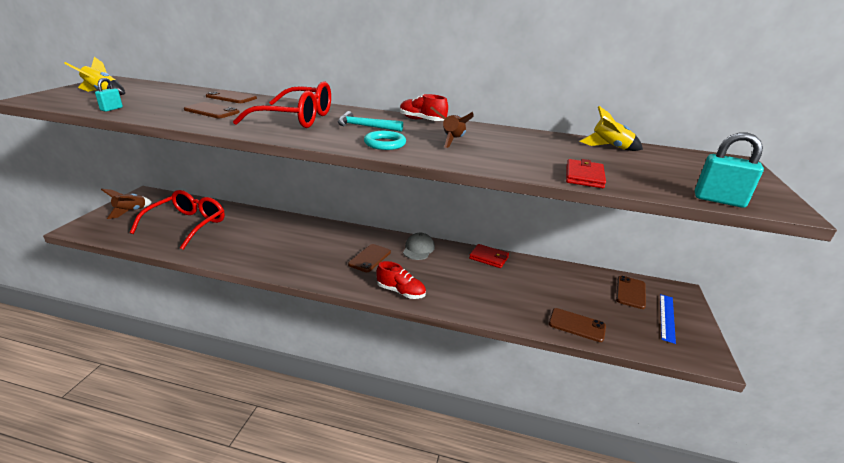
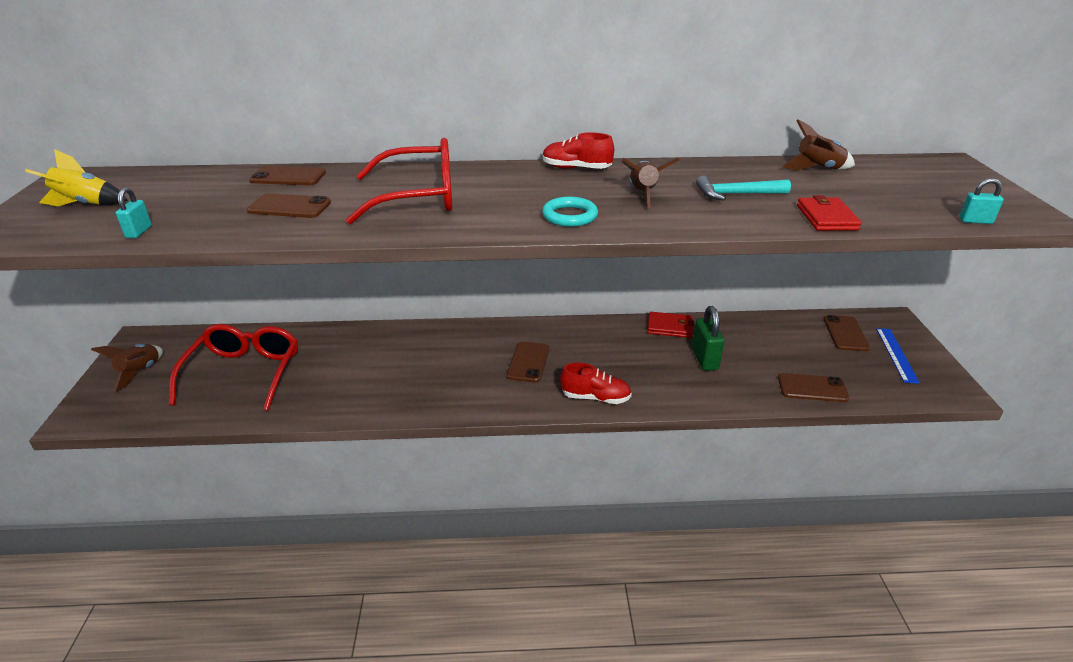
camera: 15 degrees left, 5 degrees up
(365, 126) = (518, 193): turquoise hammer -> turquoise hammer (736, 194)
(418, 249) = (580, 335): grey cap -> none
(501, 285) = (704, 359): none -> green padlock
(610, 147) = (817, 169): yellow rocket -> brown rocket
(719, 200) = (975, 221): turquoise padlock -> turquoise padlock, size x0.58

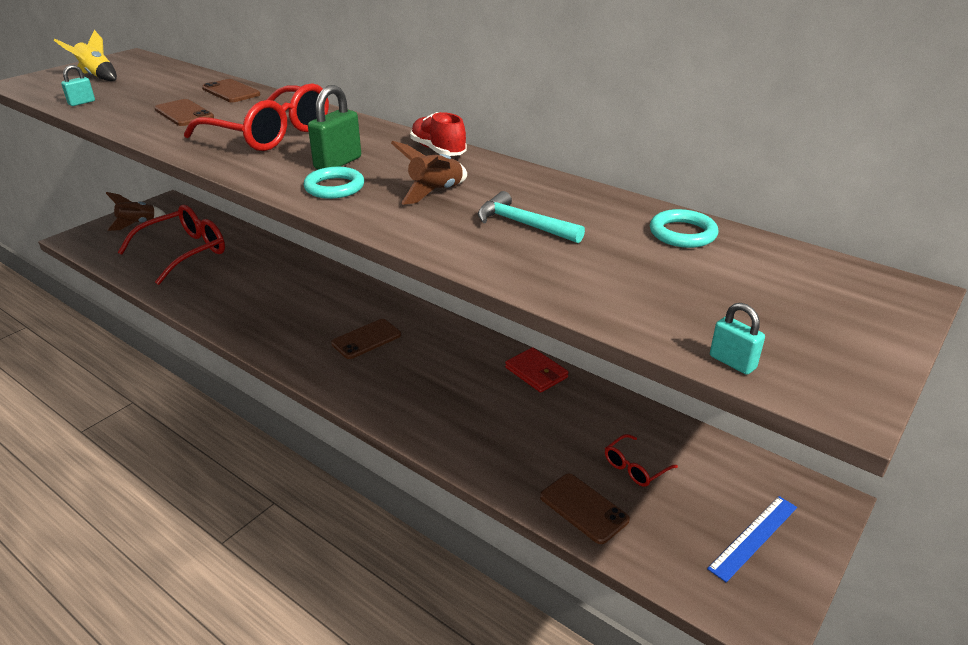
camera: 40 degrees right, 0 degrees up
(595, 397) = (370, 396): red shoe -> none
(704, 359) = (519, 419): green padlock -> green padlock (338, 163)
(800, 352) = (635, 468): none -> red glasses
(817, 169) = (682, 233): brown rocket -> turquoise ring
(826, 218) = (556, 282): red wallet -> none
(845, 333) = (726, 480): brown phone -> none

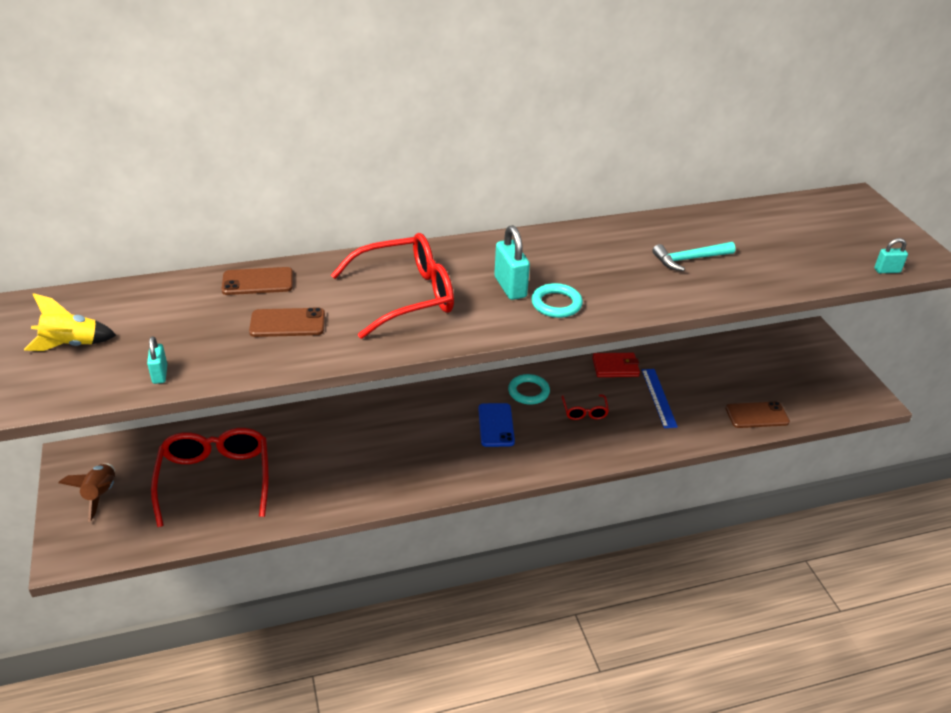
camera: 55 degrees left, 5 degrees up
(338, 163) = (510, 287): green padlock -> turquoise padlock
(366, 339) = (496, 425): brown phone -> blue phone
(435, 193) = (609, 269): brown rocket -> none
(438, 150) = (534, 240): red shoe -> none
(635, 468) = (738, 378): red glasses -> red glasses (584, 412)
(682, 233) = (748, 218): turquoise ring -> turquoise ring (528, 392)
(753, 537) = (819, 370): blue ruler -> blue ruler (659, 397)

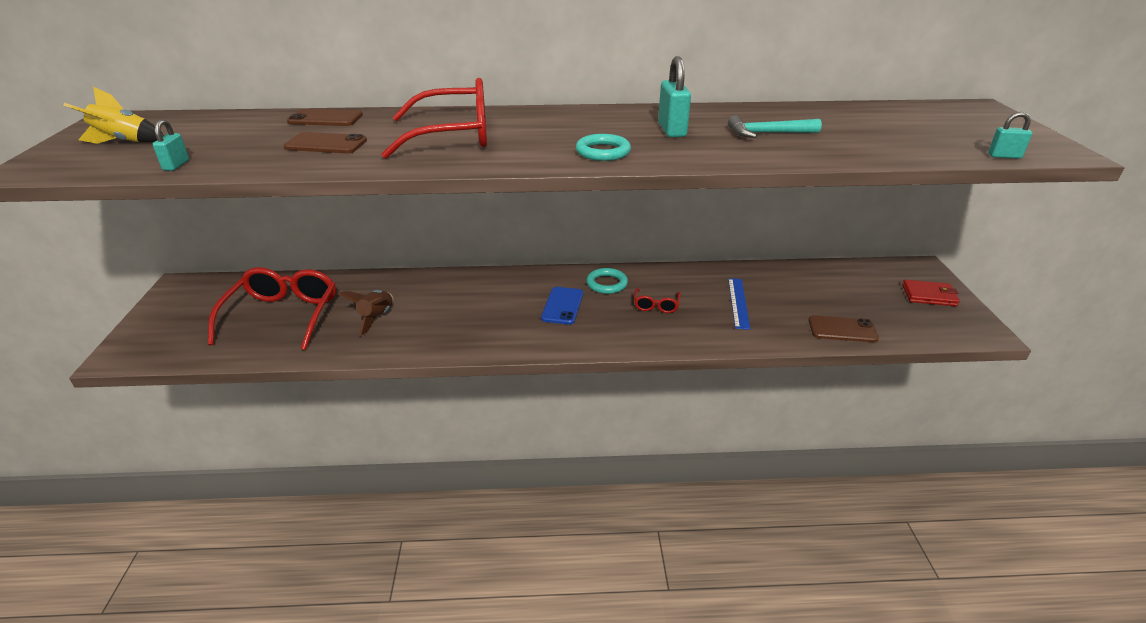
camera: 15 degrees right, 5 degrees down
(101, 495) = (180, 315): brown rocket -> brown rocket (376, 318)
(510, 287) = (562, 138): turquoise padlock -> turquoise padlock (672, 130)
(615, 367) = (702, 274): red wallet -> red wallet (929, 295)

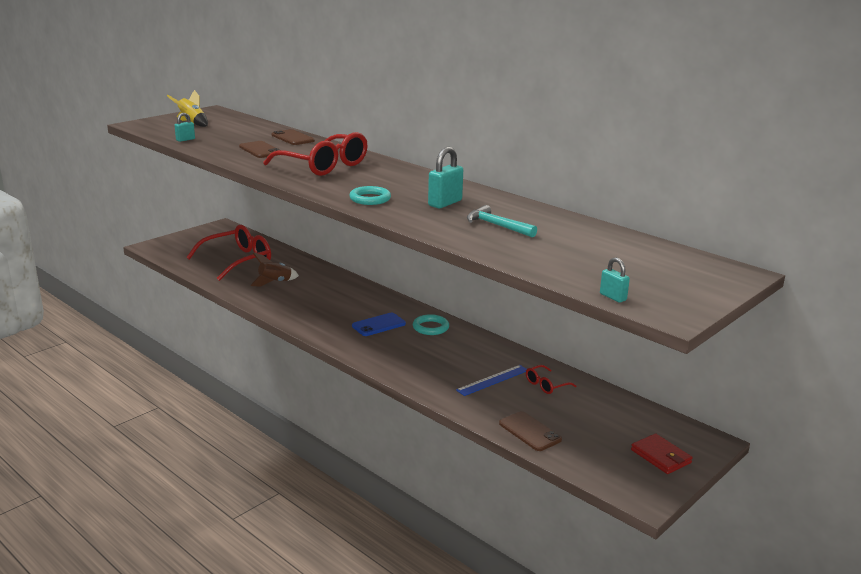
camera: 45 degrees right, 10 degrees down
(656, 305) = (434, 353): red glasses -> red glasses (546, 385)

